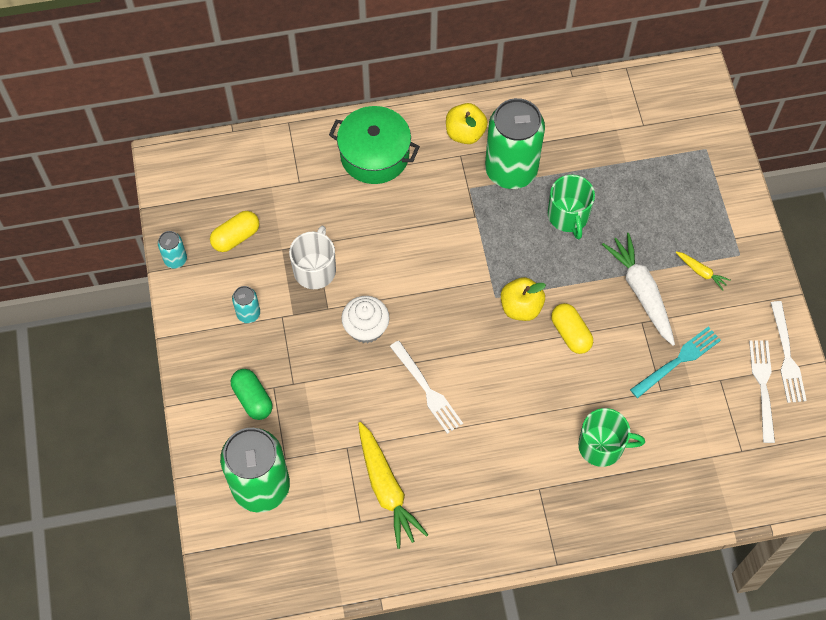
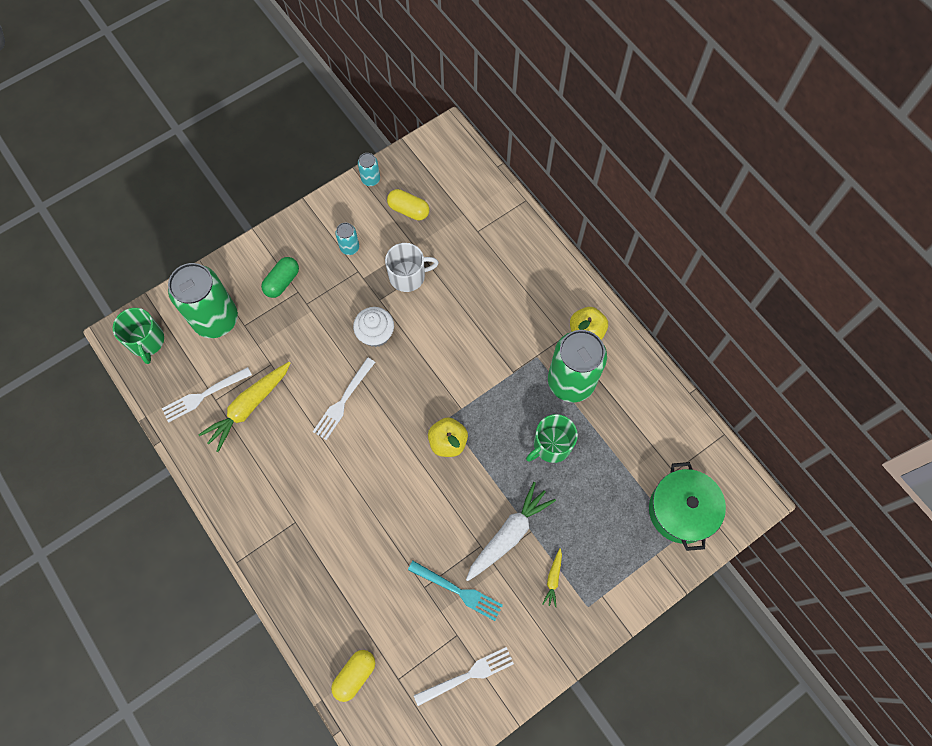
camera: 65 degrees right, 5 degrees up
(374, 155) = (529, 273): green pot -> green pot (681, 510)
(570, 333) = (442, 491): yellow capsule -> yellow capsule (355, 675)
(602, 446) = (353, 557): green mug -> green mug (146, 341)
(787, 356) = (506, 687): white fork -> white fork (203, 395)

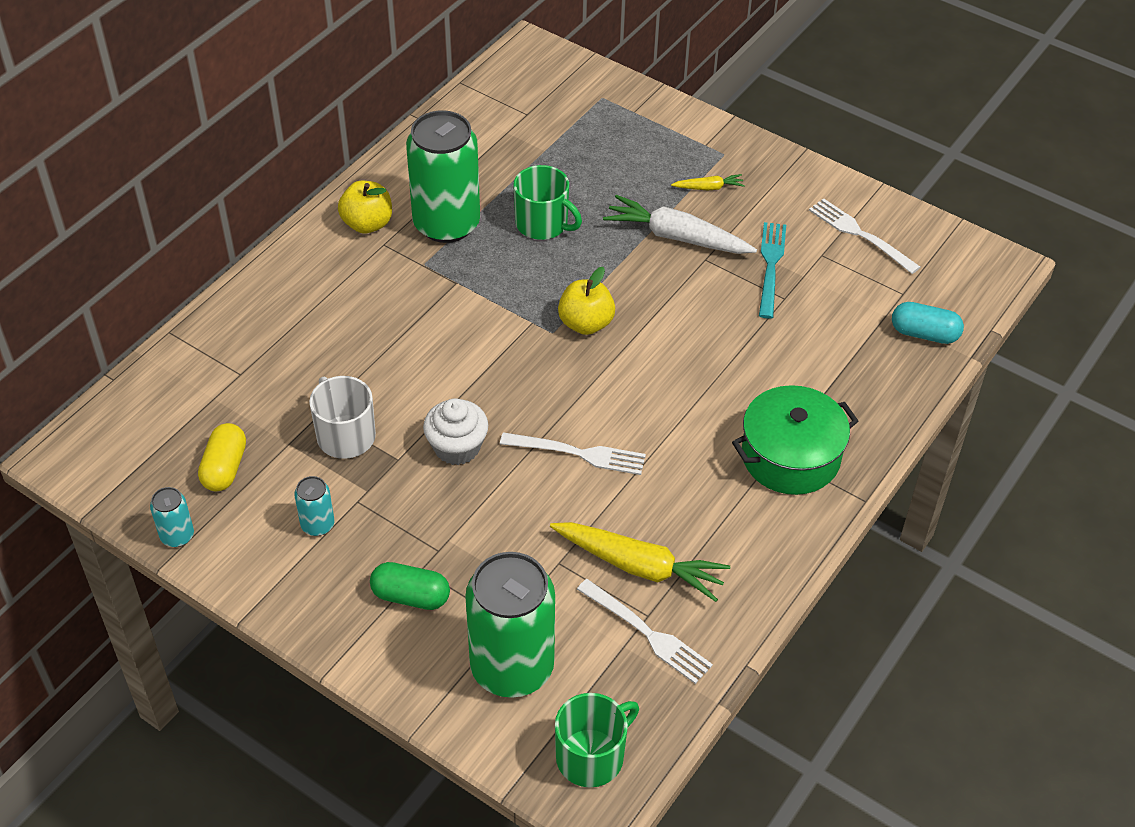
camera: 110 degrees left, 20 degrees down
(355, 675) = (924, 334): yellow capsule -> turquoise capsule
(681, 510) = (571, 100): green pot -> green pot (790, 456)

